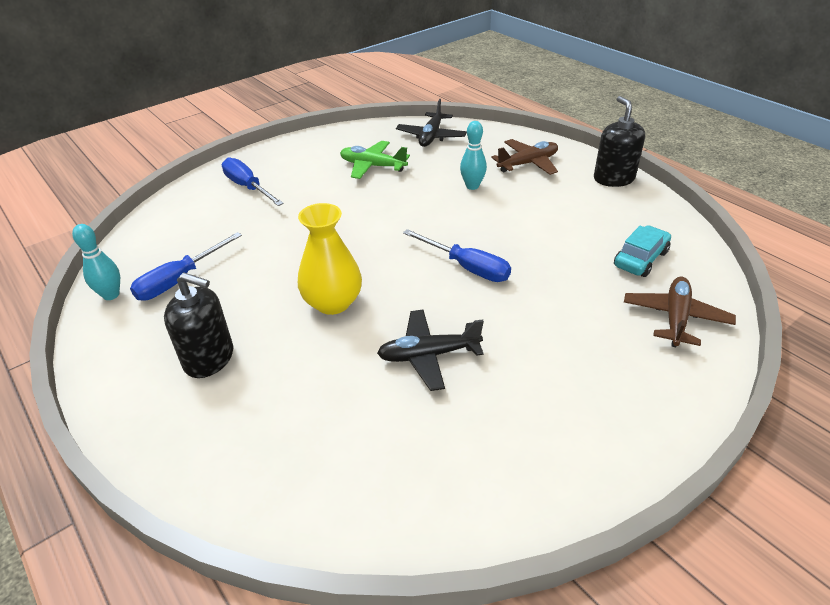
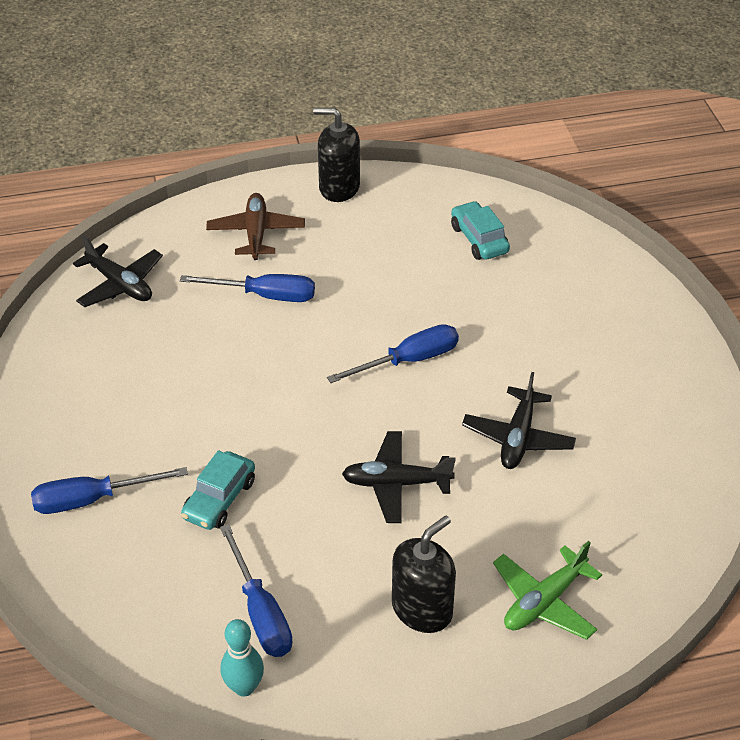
camera: 65 degrees left, 5 degrees up
(273, 230) = (219, 499): none -> turquoise car
(333, 303) = (396, 483): yellow vase -> black plane
(372, 166) = (146, 363): green plane -> green plane (544, 601)
(472, 186) = (265, 296): turquoise bowling pin -> blue screwdriver
(675, 318) = (567, 261): brown plane -> none

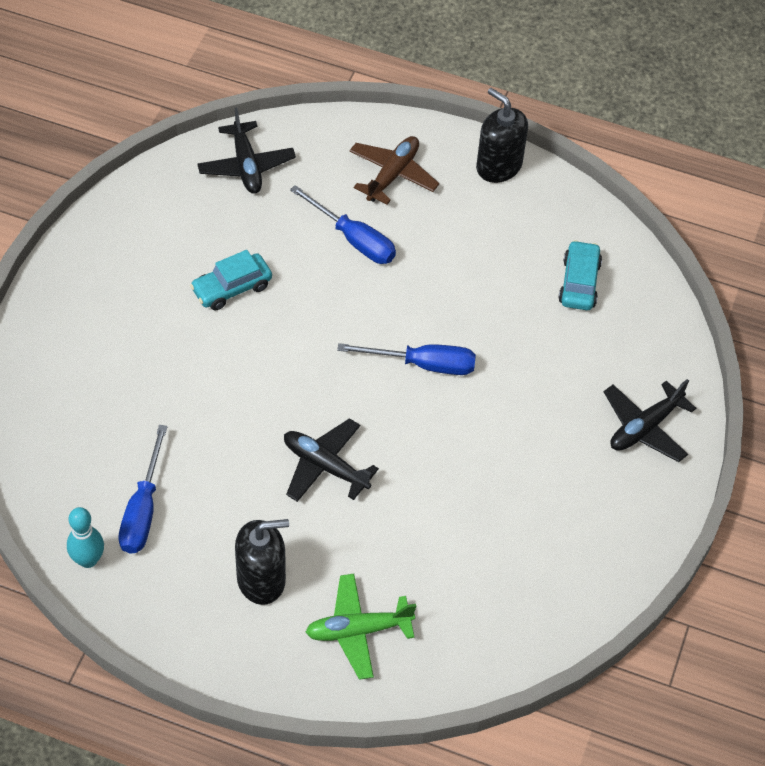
camera: 30 degrees right, 10 degrees up
(92, 499) = (90, 346): blue screwdriver -> none
(219, 499) = (182, 401): turquoise car -> turquoise car (232, 288)
(518, 437) = (455, 484): black plane -> black plane (645, 427)

